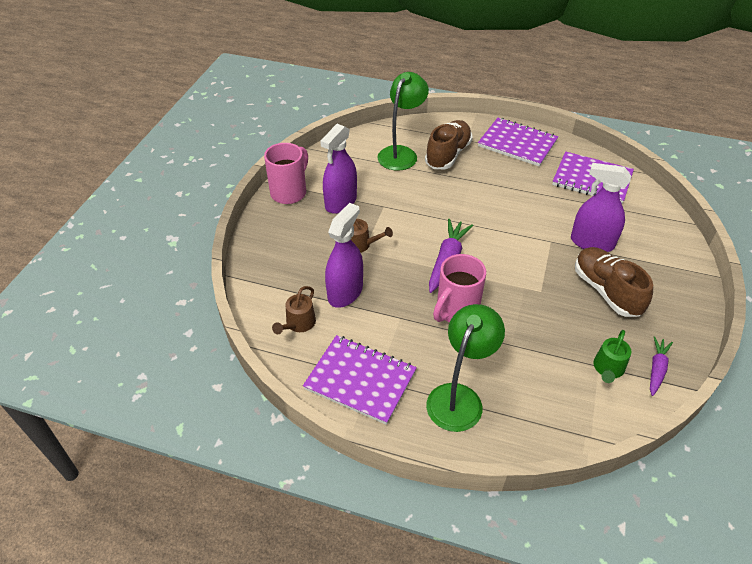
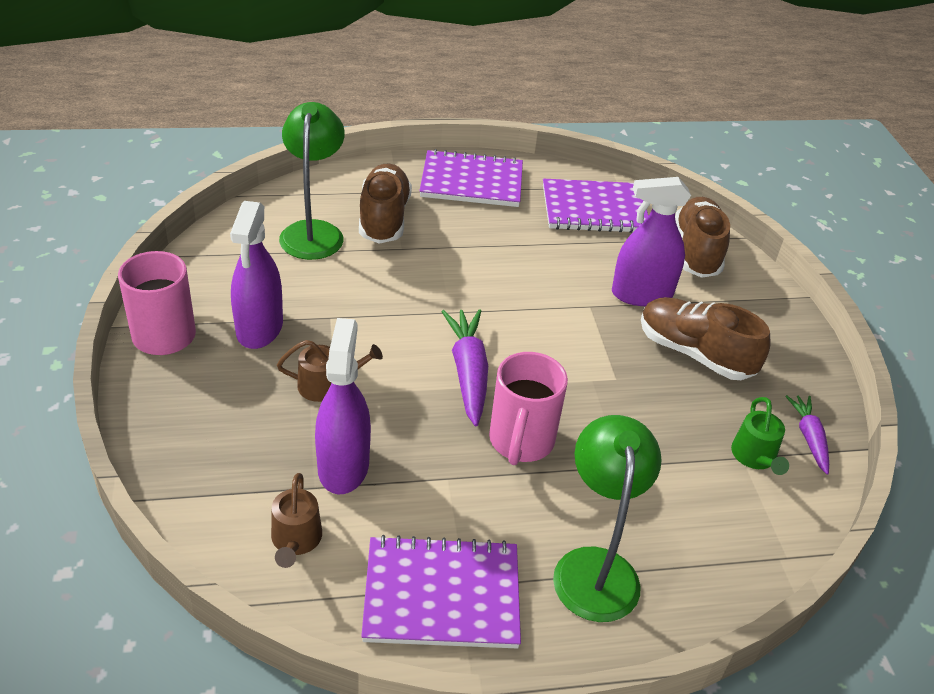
camera: 30 degrees left, 5 degrees down
(650, 225) = (696, 252): none -> brown shoe

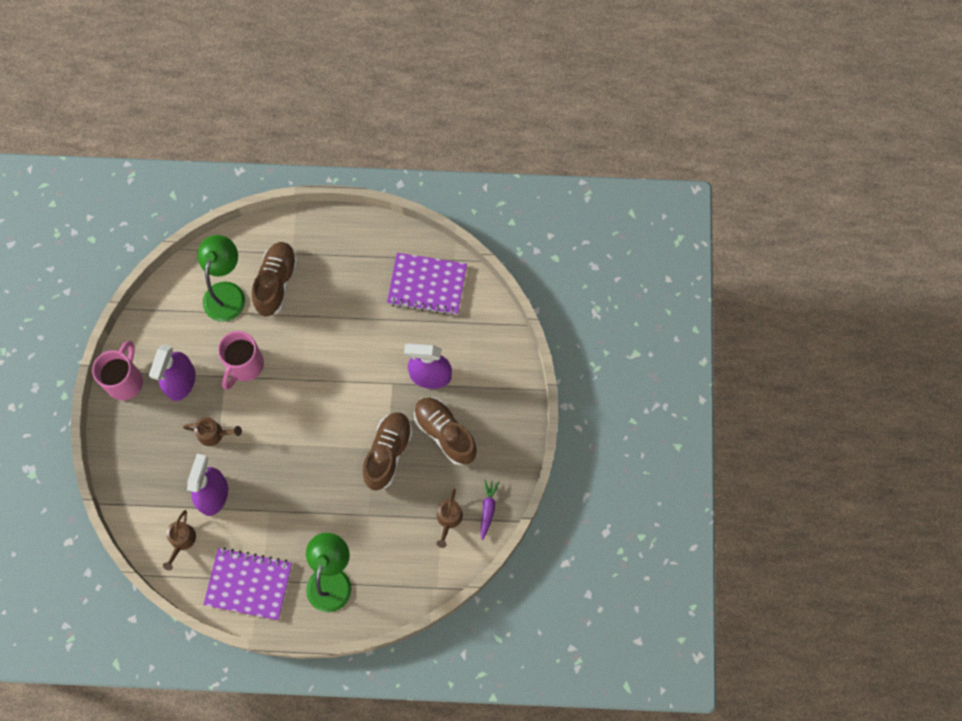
camera: 15 degrees right, 30 degrees up
(468, 372) = (299, 433): purple carrot -> none
(471, 182) = (347, 246): purple notebook -> none
(520, 442) = (316, 491): pink mug -> pink mug (244, 366)
(696, 252) = (484, 337): brown shoe -> brown shoe (388, 453)
(755, 457) = (448, 519): green watering can -> brown watering can

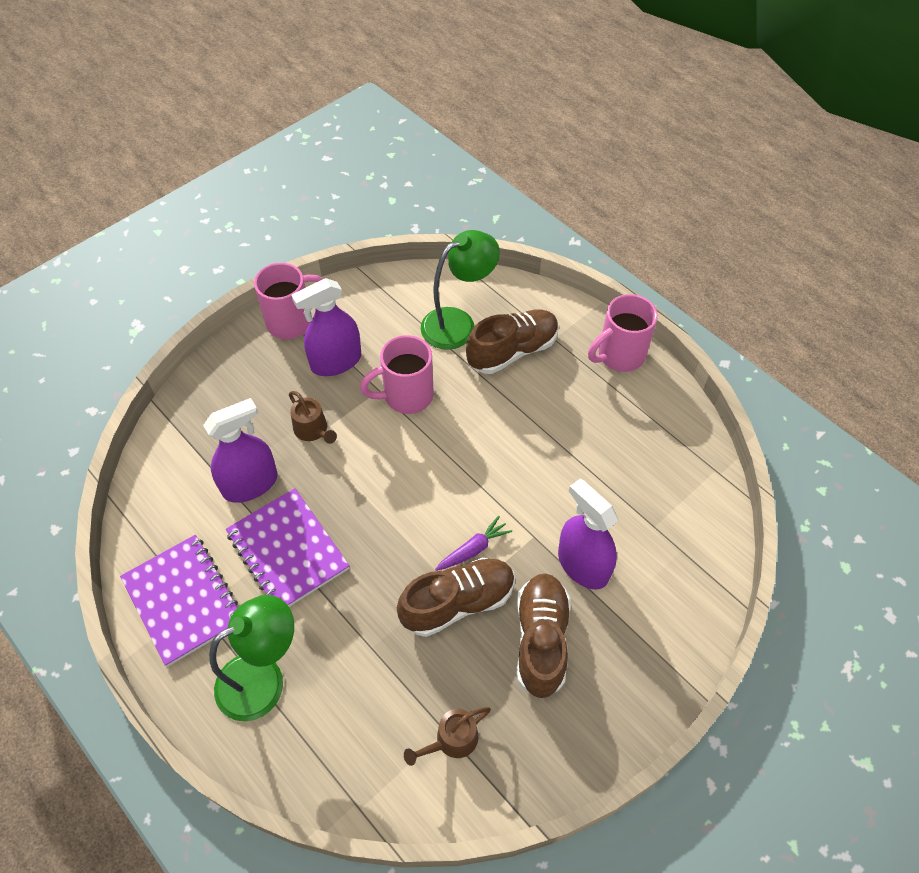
camera: 45 degrees right, 15 degrees down
(181, 541) = (175, 498): brown watering can -> none
(339, 232) = (619, 355): none -> pink mug
(427, 285) = (666, 473): purple notebook -> purple notebook (288, 551)
(488, 509) = (508, 774): purple carrot -> purple carrot (473, 549)

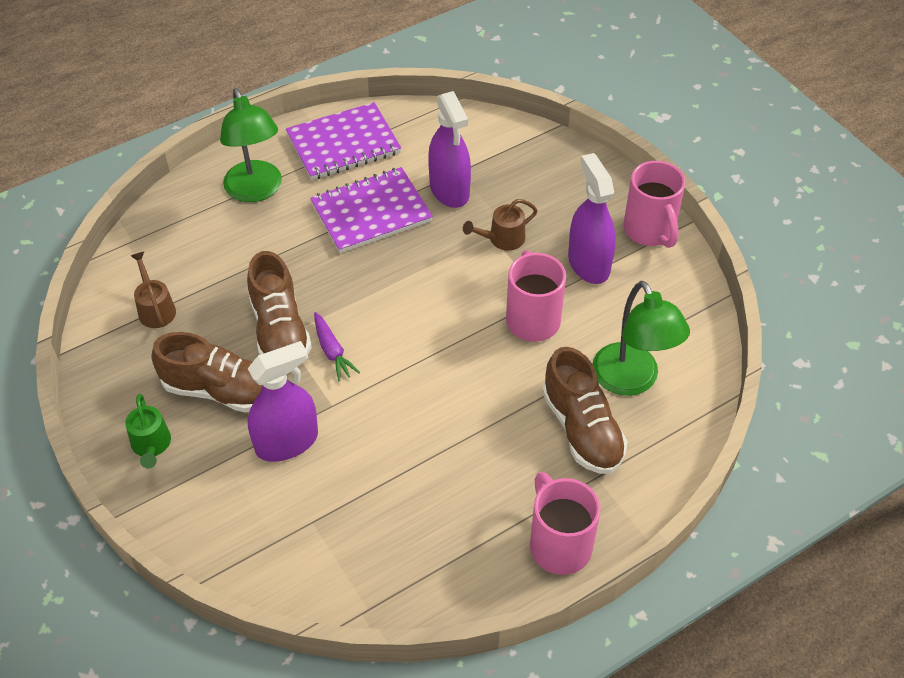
camera: 100 degrees right, 5 degrees down
(619, 687) = (151, 445): none -> green watering can

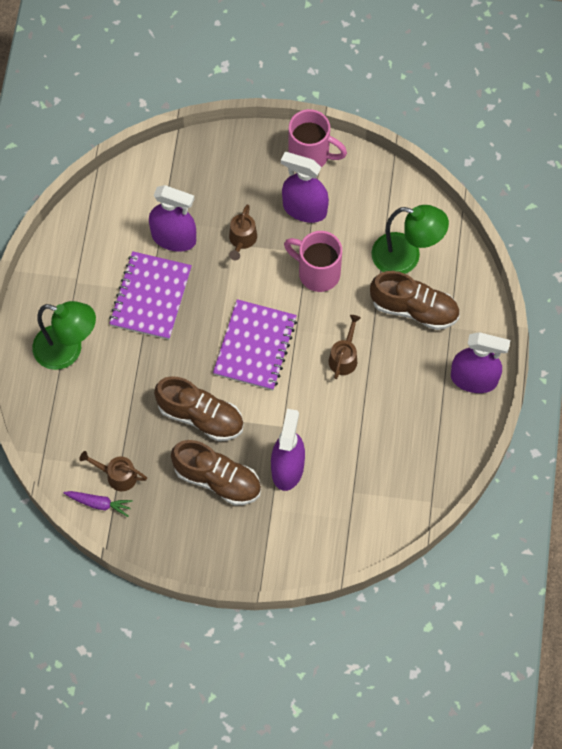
camera: 50 degrees left, 15 degrees up
(151, 445) = (225, 543): green watering can -> none
(220, 390) = (217, 479): brown shoe -> brown shoe turned 60 degrees clockwise
(332, 351) = (243, 398): purple carrot -> purple carrot (99, 503)
(343, 144) = (73, 269): purple notebook -> purple notebook (255, 346)
(462, 405) = (344, 357): none -> brown watering can
(559, 544) = (474, 379): pink mug -> purple spray bottle

